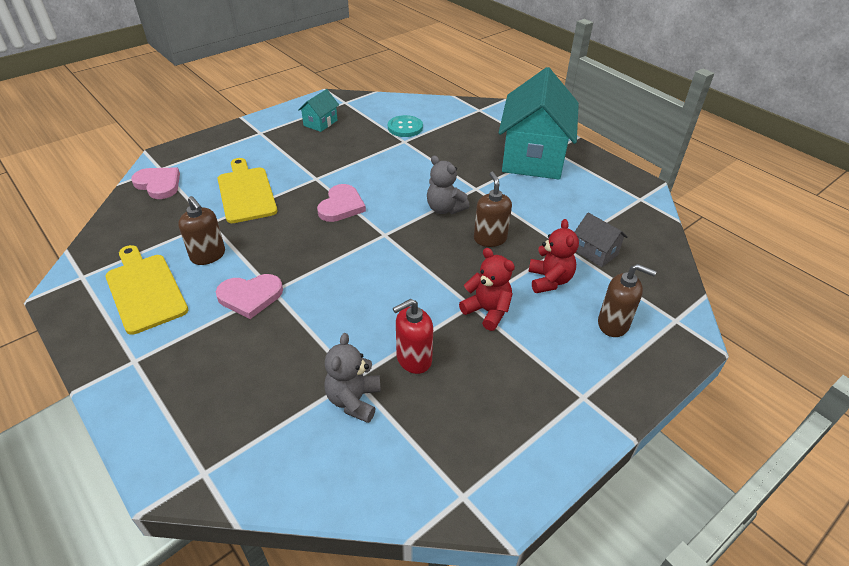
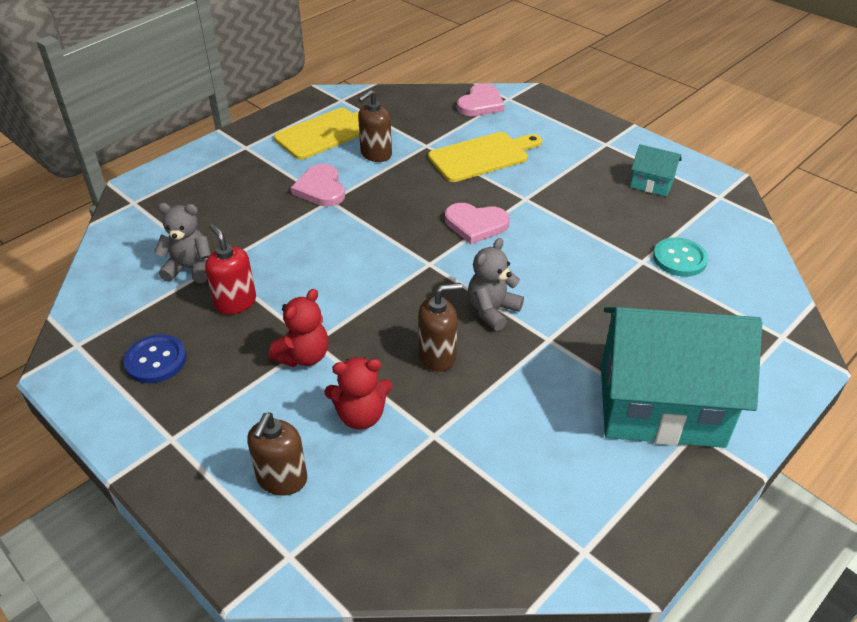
camera: 85 degrees right, 0 degrees up
(489, 418) = (156, 360): none -> blue button
(595, 252) = (426, 471): grey house -> none

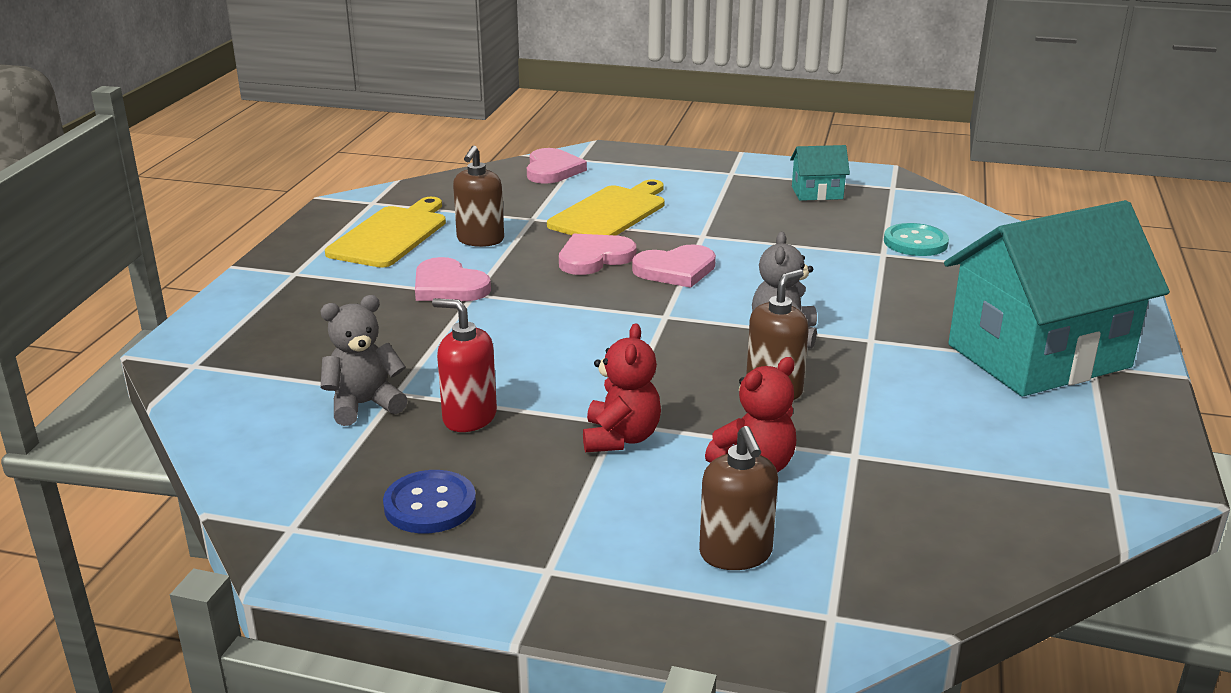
camera: 30 degrees left, 15 degrees down
(432, 195) = (594, 258): none -> pink heart

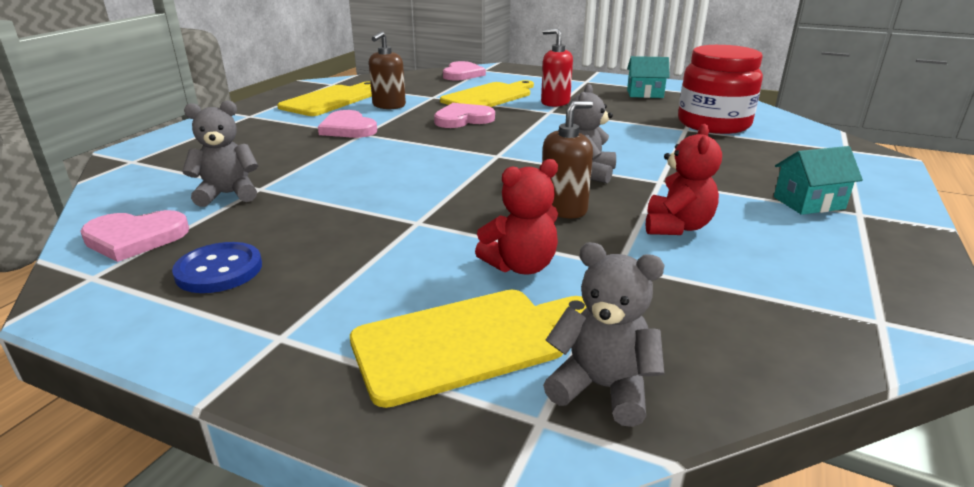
camera: 10 degrees right, 0 degrees up
(469, 417) = (301, 209): red soap dispenser -> red soap dispenser (555, 102)
(621, 438) = (414, 234): red teddy bear -> red teddy bear (677, 227)
(676, 270) = (519, 129): pink heart -> pink heart (135, 238)
(736, 554) = (467, 342): brown soap dispenser -> yellow cutting board
(875, 582) = (602, 387): none -> grey teddy bear
(915, 242) = (713, 124): turquoise button -> red jar
(1038, 356) = (808, 203): turquoise house -> turquoise house, size x0.42

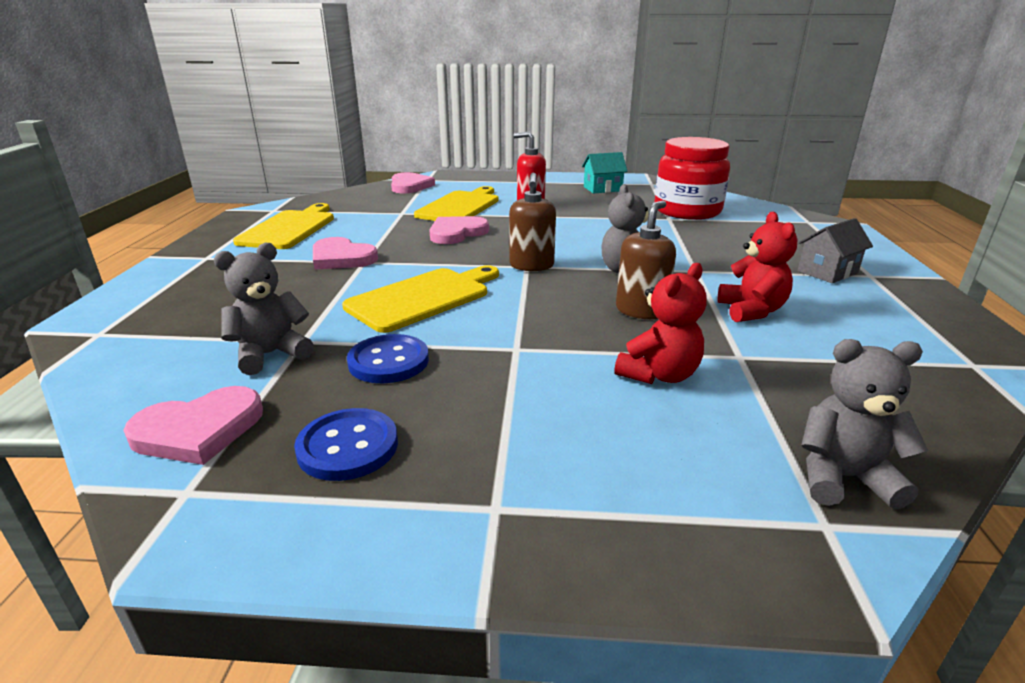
camera: 20 degrees left, 0 degrees up
(306, 214) = (388, 361): none -> blue button
(389, 105) = (363, 227): brown soap dispenser -> brown soap dispenser (531, 265)
(467, 342) = (687, 464): yellow cutting board -> yellow cutting board (423, 298)
(808, 203) = (827, 272): turquoise house -> grey house

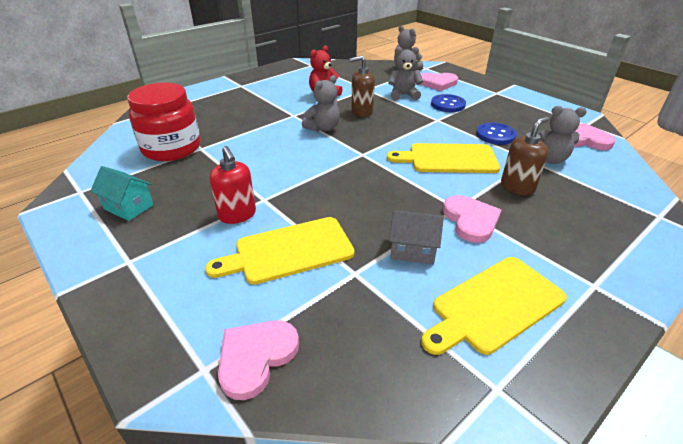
camera: 135 degrees left, 10 degrees up
(348, 446) = (529, 116): blue button -> blue button (448, 104)
(456, 233) = (354, 207): pink heart -> pink heart (437, 83)
(531, 265) = (360, 153): brown soap dispenser -> brown soap dispenser (517, 187)
(659, 375) = (403, 95): red teddy bear -> grey teddy bear
(827, 272) = (250, 92): grey house -> grey house (413, 250)

